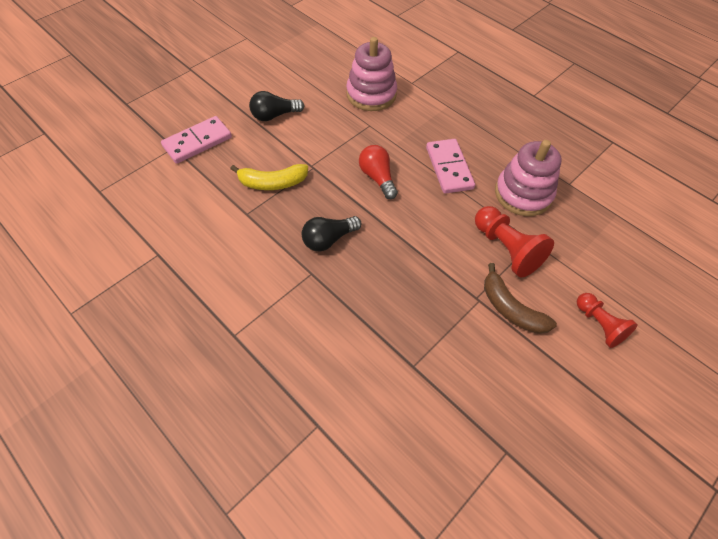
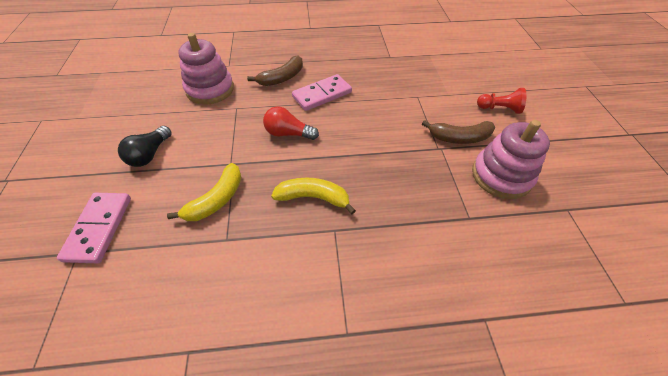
camera: 50 degrees left, 5 degrees down
(329, 239) = (313, 197): black light bulb -> yellow banana
(438, 127) = (282, 78): none -> brown banana
(449, 168) = (322, 94): pink domino -> pink domino turned 60 degrees counterclockwise
(506, 249) = (412, 111): red pawn -> none
(523, 194) = (378, 78): pink stacking toy -> pink stacking toy (501, 176)

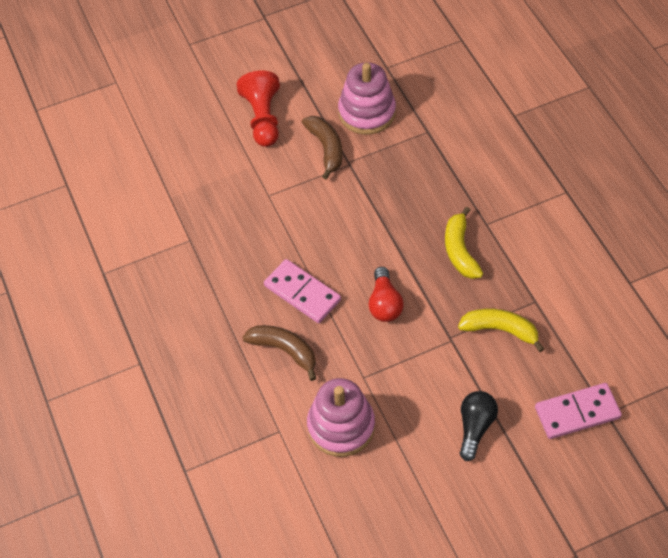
camera: 105 degrees left, 5 degrees up
(150, 154) = (475, 427): black light bulb -> black light bulb turned 75 degrees counterclockwise
(499, 109) = (263, 118): red pawn -> red pawn, size x1.51

